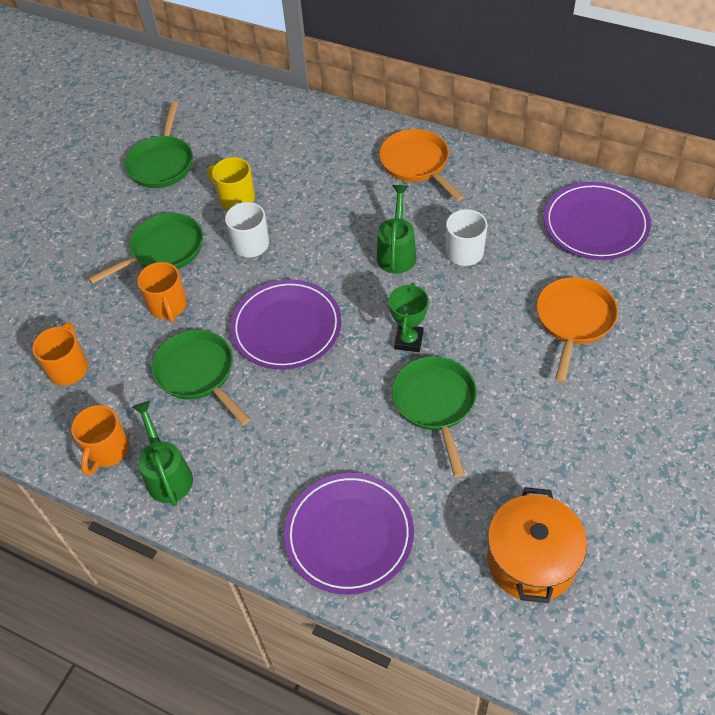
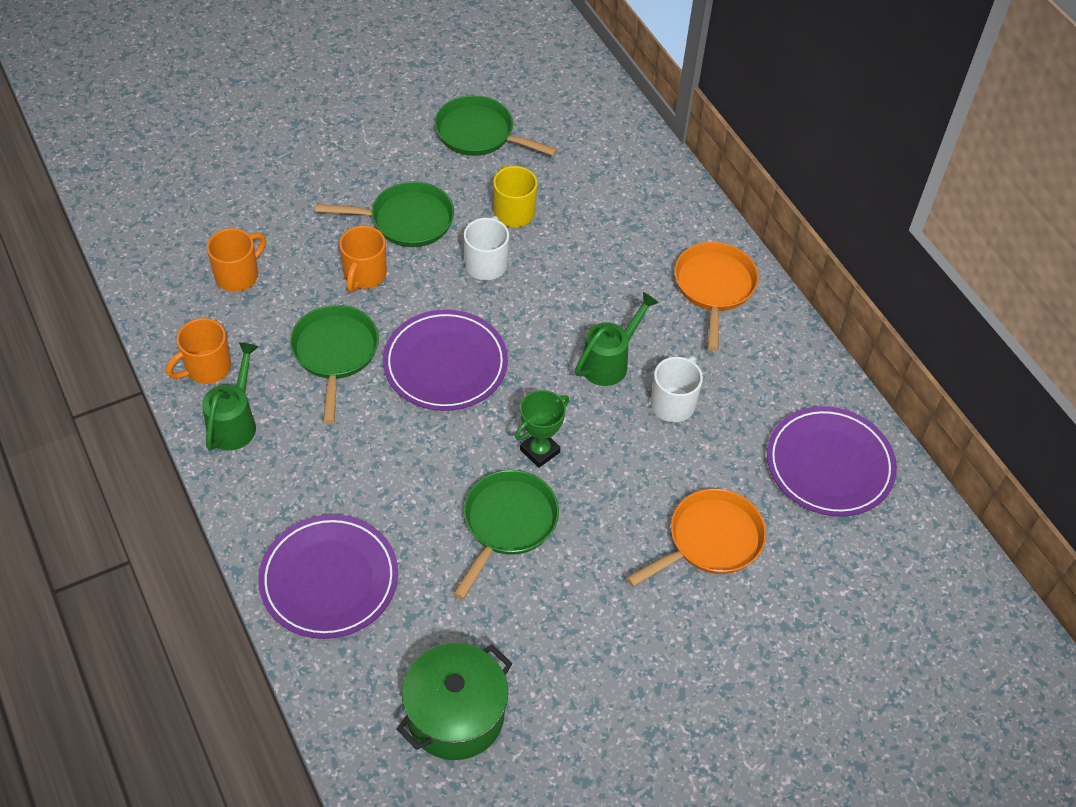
camera: 30 degrees right, 0 degrees up
(162, 163) = (479, 134): green pan -> green pan turned 75 degrees clockwise
(531, 560) = (455, 715): orange pot -> green pot

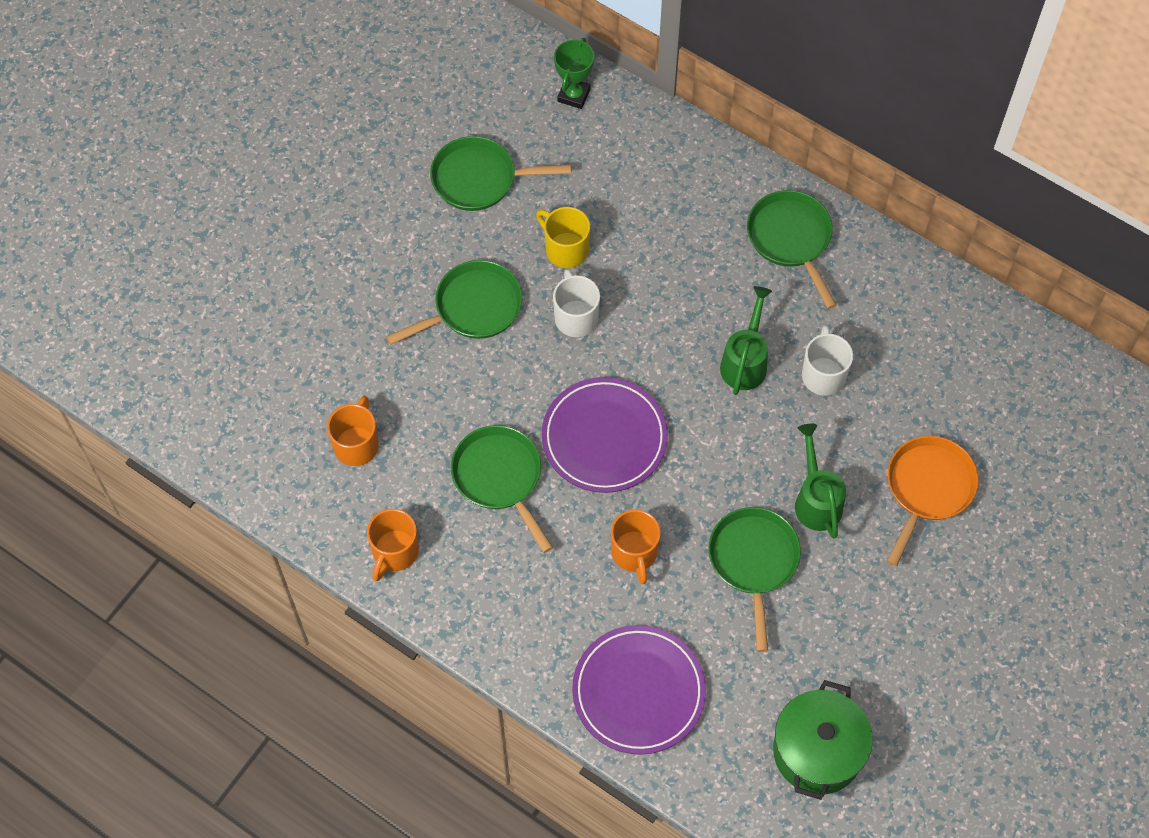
camera: 25 degrees left, 10 degrees up
(234, 422) = (457, 591): green watering can -> green watering can (816, 500)
(364, 275) = (473, 385): orange mug -> orange mug (634, 553)
(540, 451) = (738, 479): green trophy -> green trophy (574, 95)
(714, 288) = (791, 239): orange pan -> green pan
(829, 465) = (984, 366): purple plate -> none

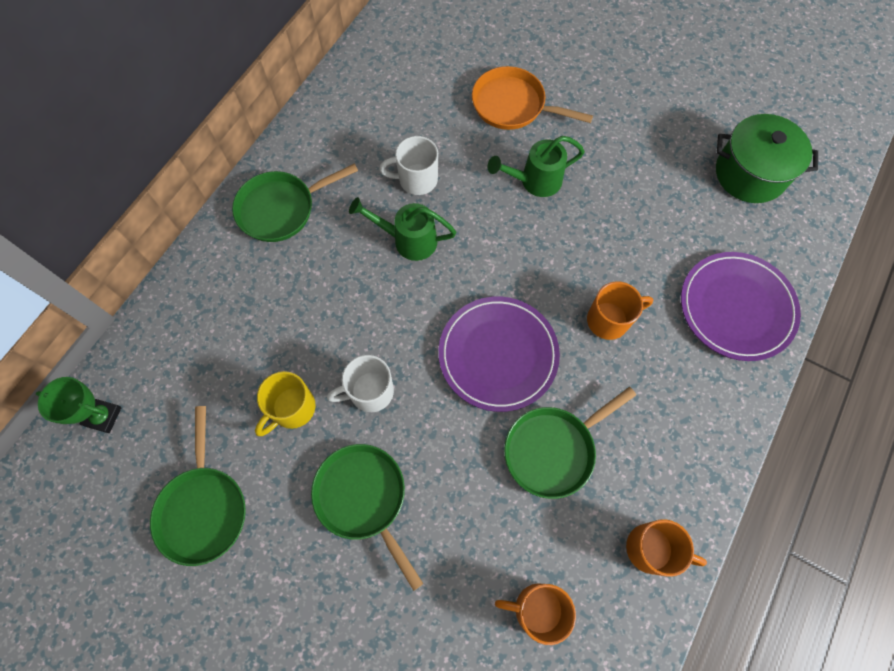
camera: 95 degrees left, 5 degrees up
(754, 562) = (599, 225): green pan -> none

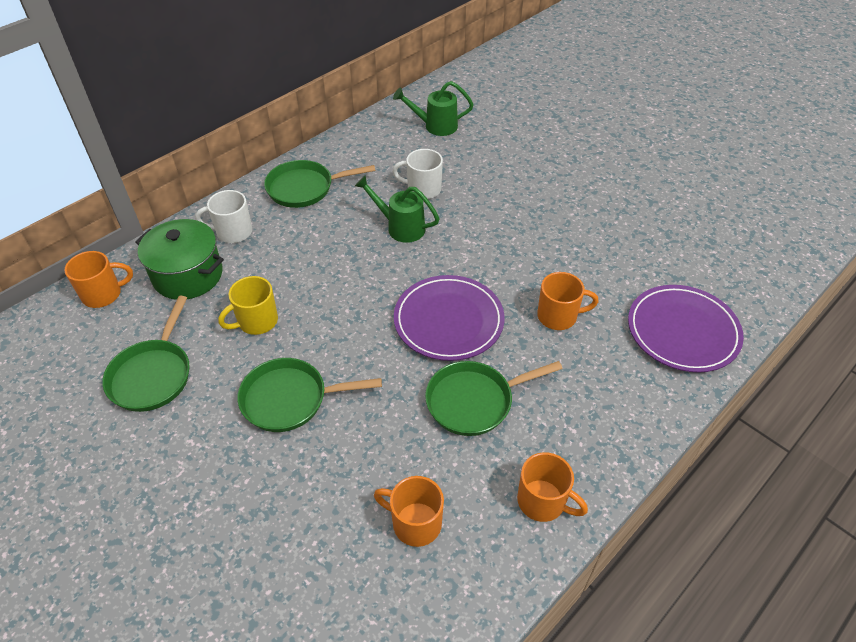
camera: 15 degrees right, 20 degrees down
(103, 416) = (103, 294): green trophy -> orange mug
(364, 498) = (290, 399): green pan -> green pan turned 75 degrees counterclockwise
(370, 392) = (326, 324): white mug -> white mug (233, 232)
(513, 105) = (522, 156): orange pan -> none
(535, 181) = (524, 208): green watering can -> green watering can (436, 126)
(750, 173) = (723, 237): green pot -> green pot (188, 275)

